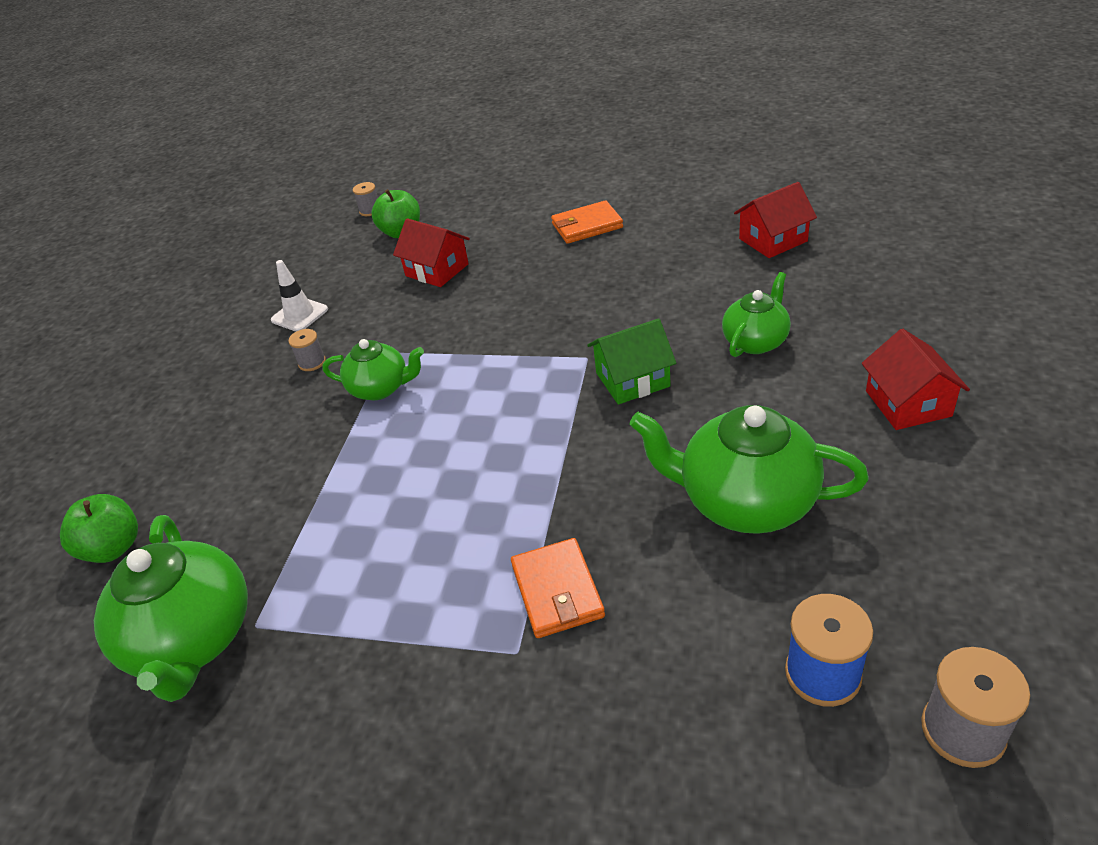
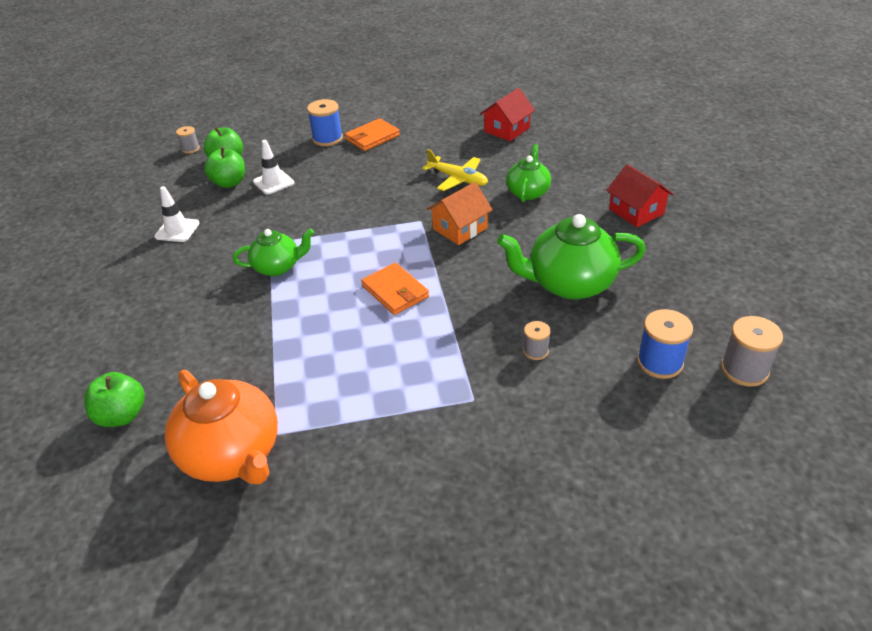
camera: 25 degrees left, 0 degrees up
(193, 639) = (232, 454): green teapot -> orange teapot
(312, 362) = (210, 260): grey spool -> grey spool (535, 351)
(387, 262) = (229, 183): none -> green apple
(437, 270) = (273, 182): red house -> white traffic cone
(531, 219) = (327, 138): none -> blue spool
(557, 591) = (480, 360): orange wallet -> orange wallet (395, 291)
(632, 379) = (460, 228): green house -> orange house
(667, 304) = (458, 179): none -> yellow plane

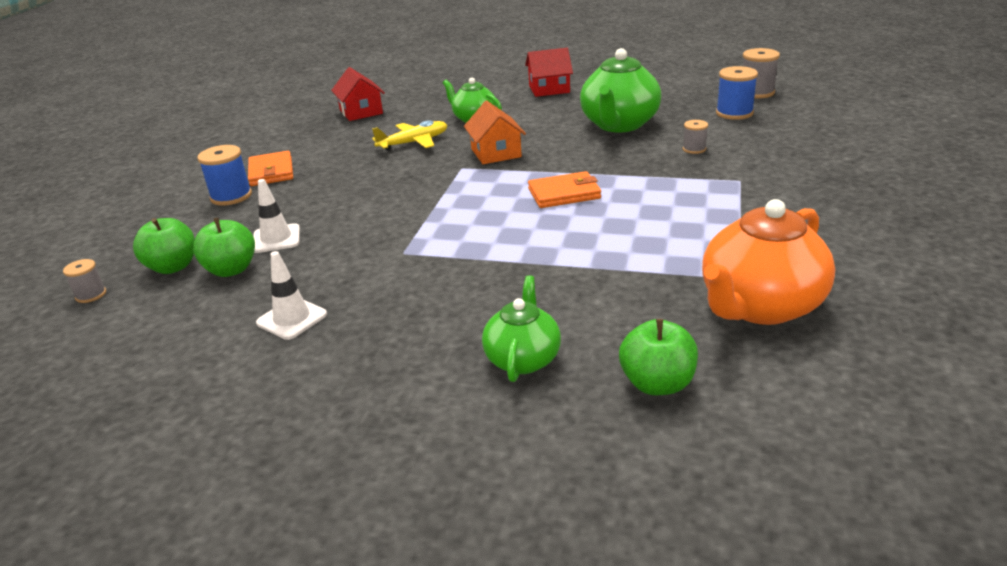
camera: 65 degrees left, 10 degrees down
(232, 454) = (760, 306): orange teapot -> orange teapot turned 150 degrees clockwise
(278, 267) = (457, 252): green teapot -> green teapot (523, 359)

